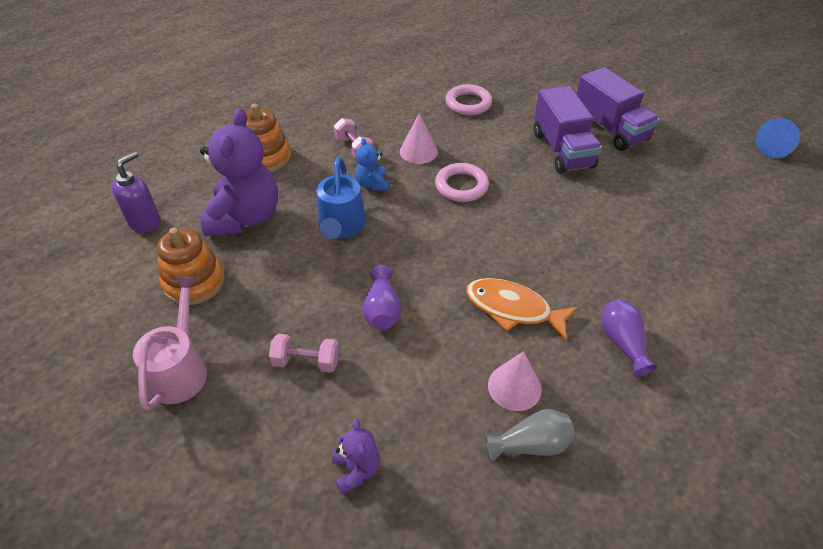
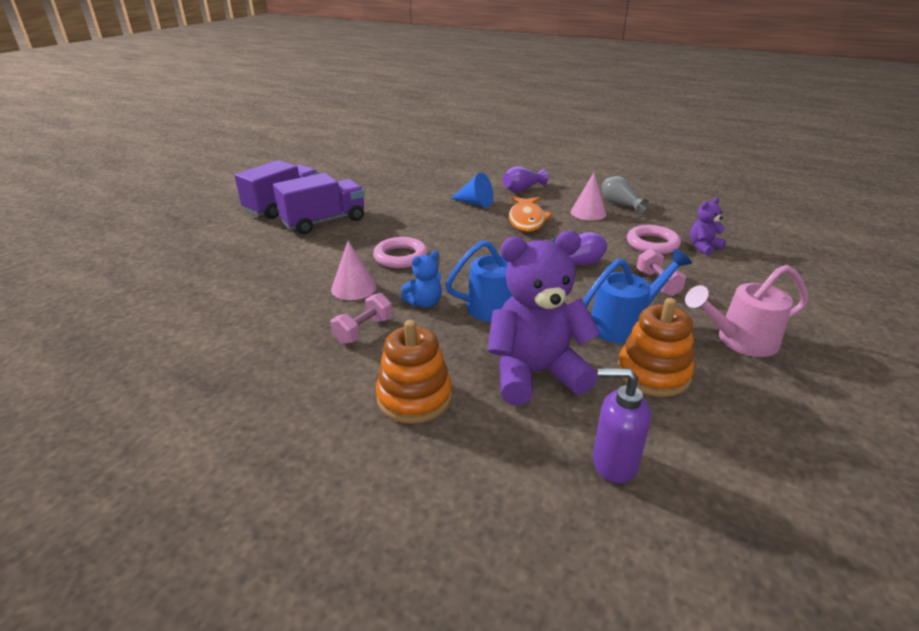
camera: 110 degrees left, 15 degrees down
(262, 296) = (624, 324): none -> blue watering can
(468, 103) = (248, 275): pink ring -> pink ring (652, 244)
(774, 148) = (296, 158): blue cone -> blue cone (475, 203)

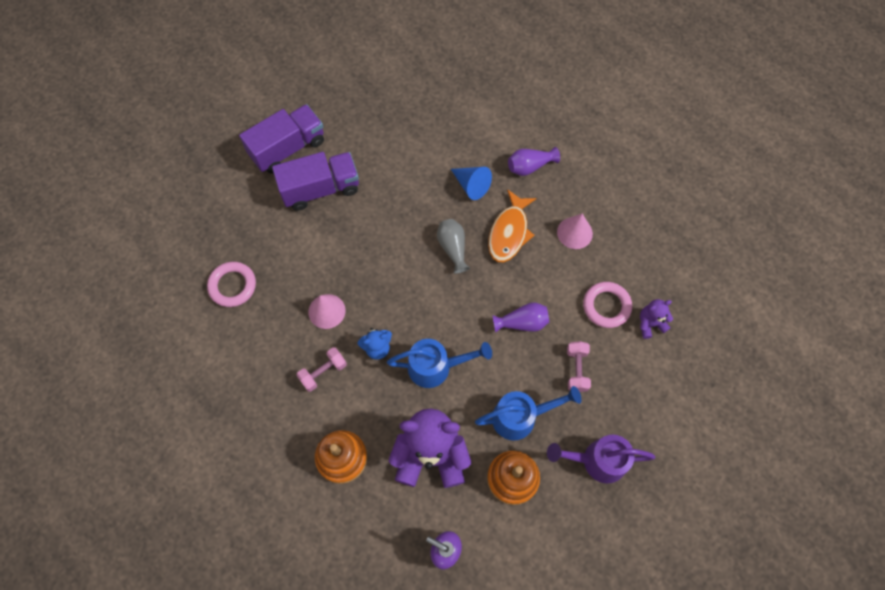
camera: 15 degrees right, 35 degrees up
(400, 257) = (375, 271): pink ring -> pink ring (232, 286)
(620, 205) = (614, 224): grey vase -> grey vase (453, 248)
(740, 341) = (597, 460): pink watering can -> purple watering can

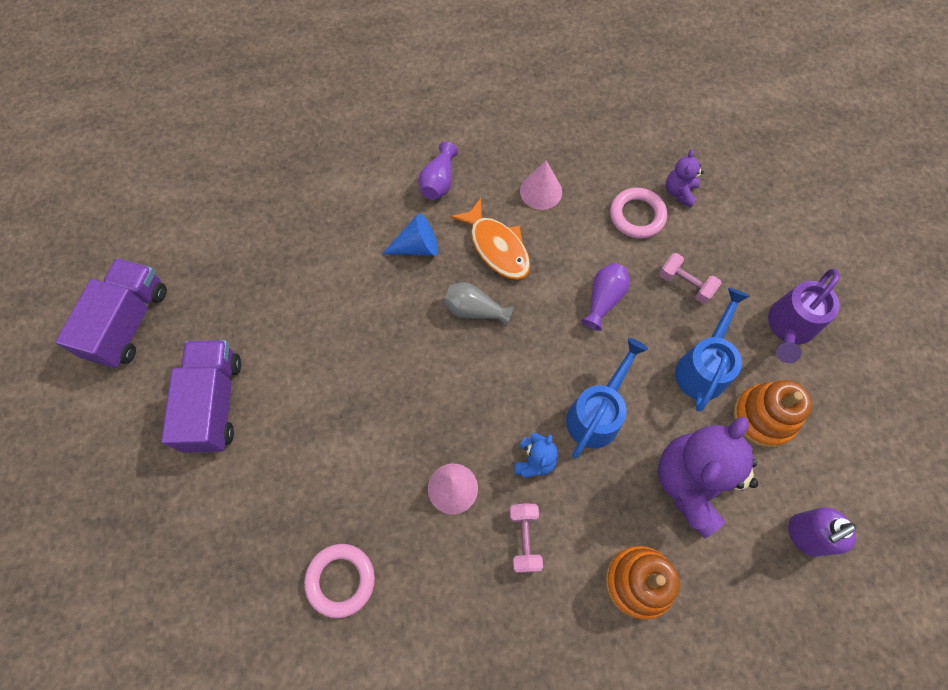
camera: 55 degrees left, 0 degrees up
(320, 189) = (296, 400): purple truck -> purple truck (129, 323)

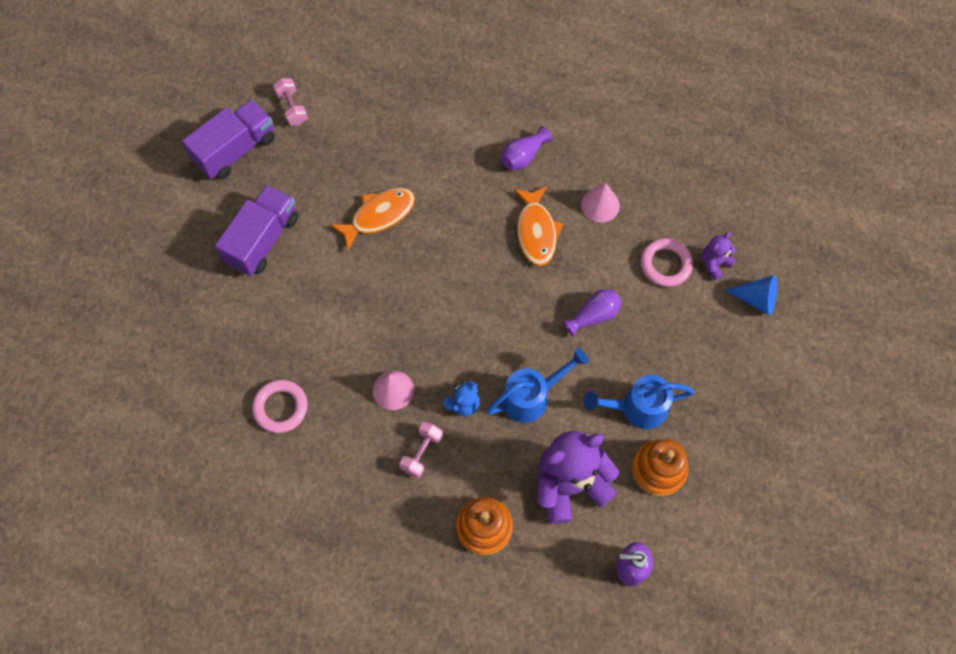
camera: 30 degrees right, 0 degrees up
(328, 312) = (379, 216): none -> orange fish
(417, 247) = (475, 200): blue cone -> blue cone (756, 299)
(474, 310) = (488, 271): grey vase -> none
(685, 284) = (667, 338): pink dumbbell -> pink dumbbell (292, 108)
(703, 367) = (637, 408): blue watering can -> blue watering can turned 150 degrees counterclockwise
(789, 327) = (728, 416): purple watering can -> none

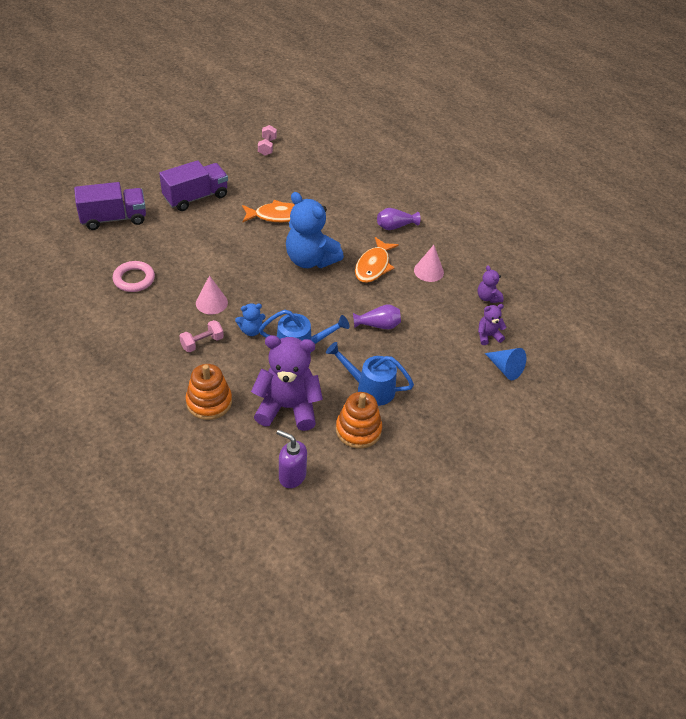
camera: 25 degrees right, 20 degrees down
(236, 150) = (216, 152): purple truck -> purple truck (113, 218)
(461, 262) = (310, 260): none -> blue teddy bear
(665, 264) = (451, 321): pink ring -> none
(684, 208) = (488, 297): none -> purple teddy bear

